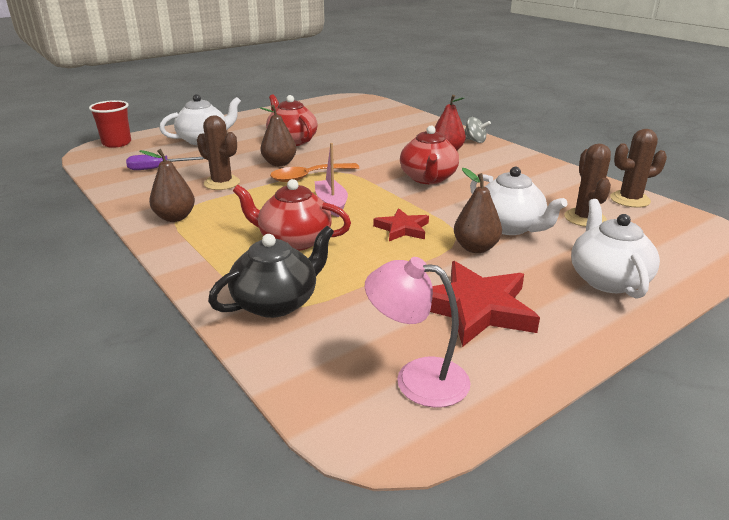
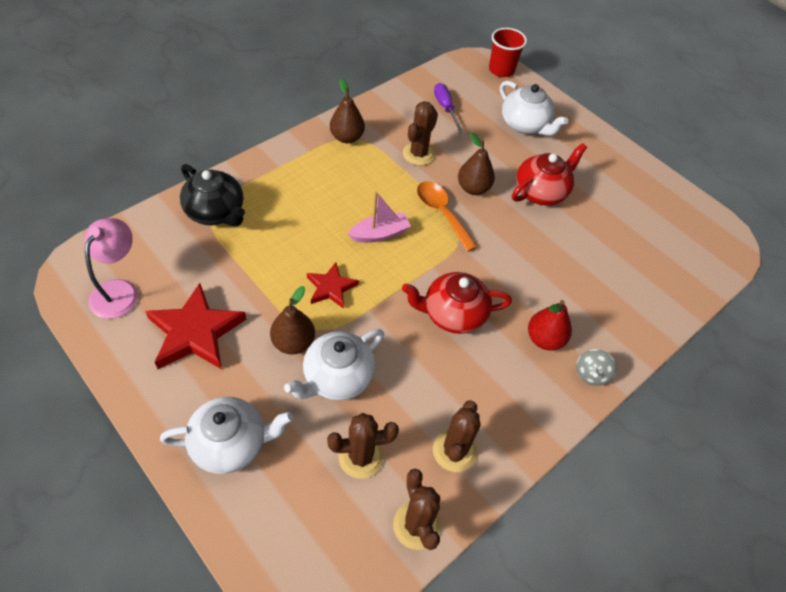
camera: 80 degrees right, 25 degrees up
(294, 240) = (308, 213): red teapot -> none
(559, 184) = (454, 450): none -> brown cactus

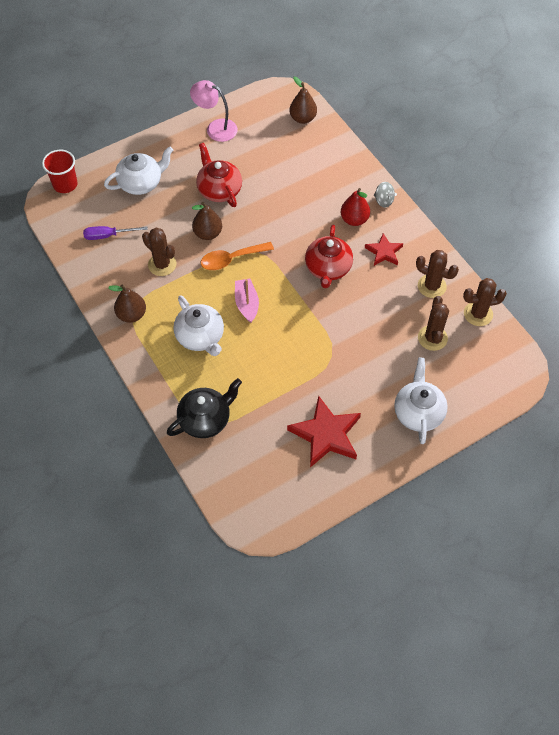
camera: 75 degrees left, 5 degrees up
(119, 290) = (280, 490): pink lamp -> pink lamp (215, 128)
(293, 342) = (342, 370): brown pear -> brown pear (303, 118)
(331, 288) = (295, 342): red star -> red star (384, 252)
(337, 377) = (373, 345): white teapot -> white teapot (200, 337)

